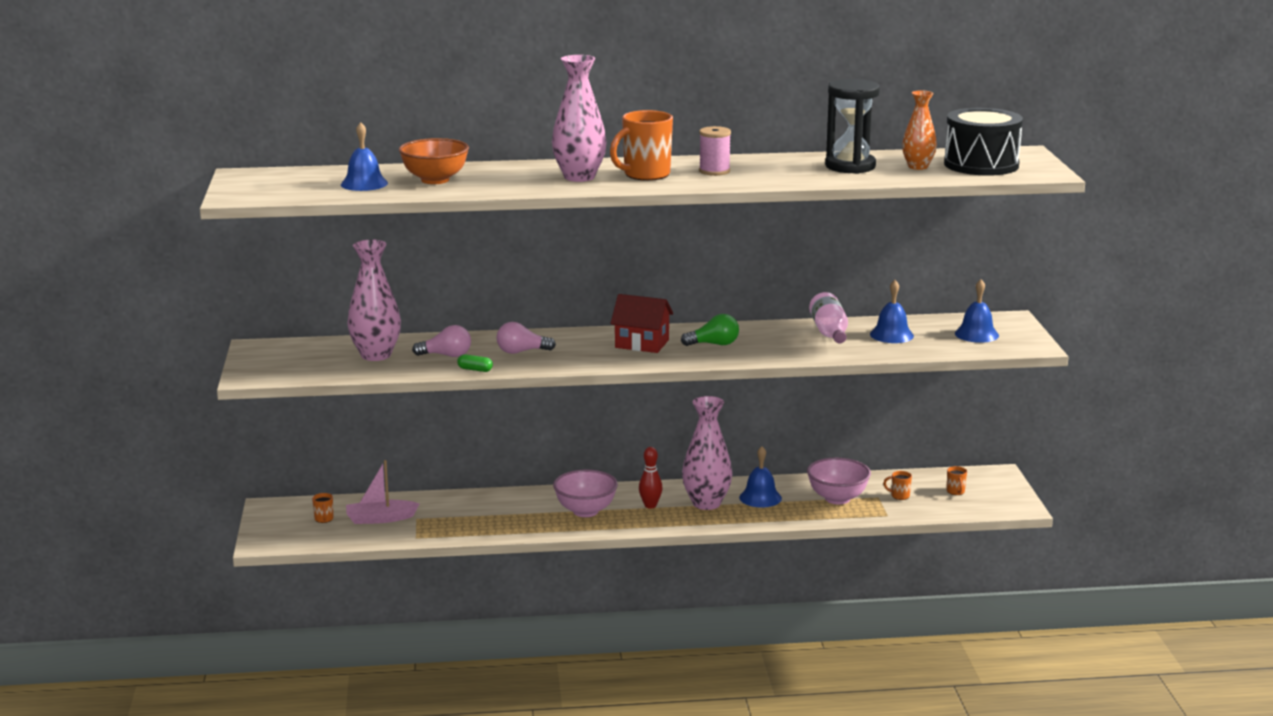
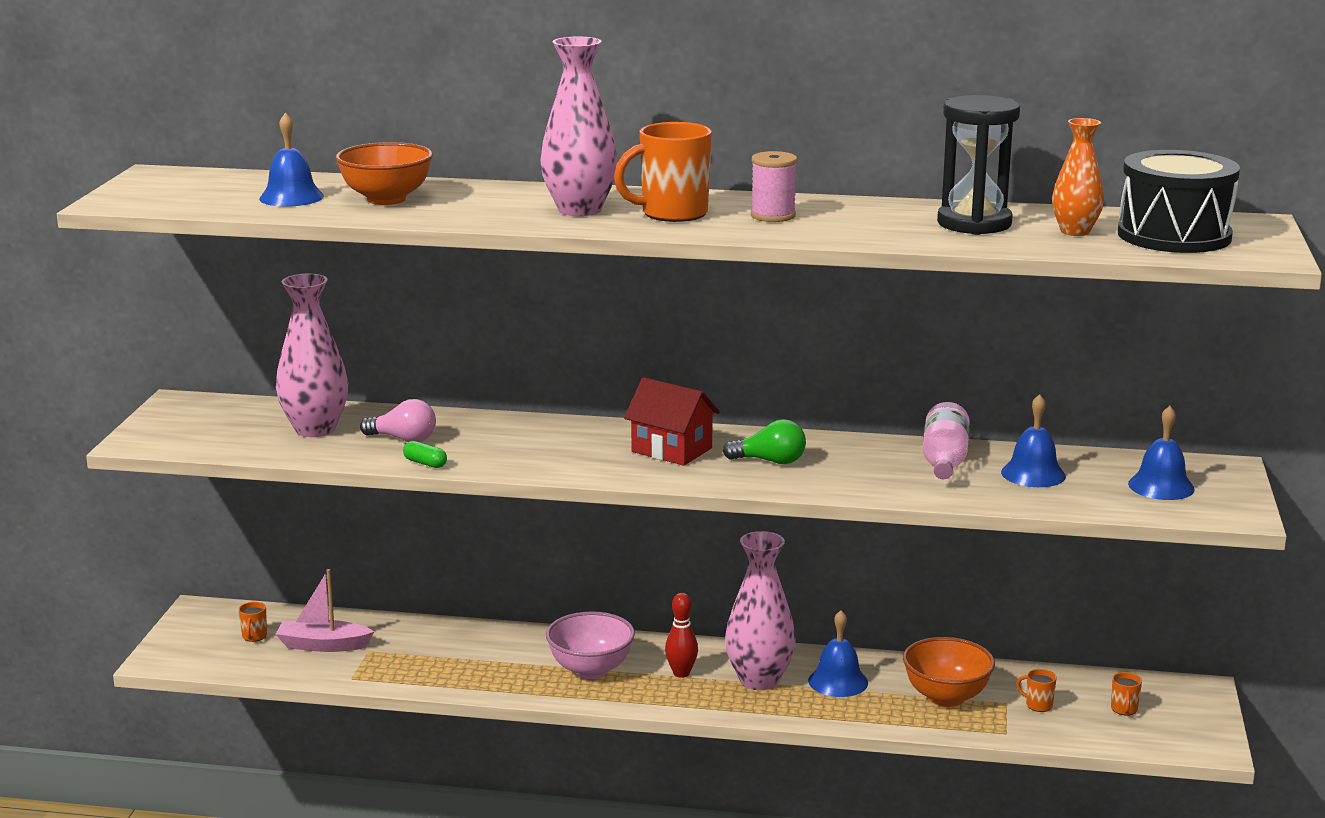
camera: 15 degrees right, 0 degrees up
(521, 352) = (504, 444): pink light bulb -> none
(837, 498) = (946, 697): pink bowl -> orange bowl

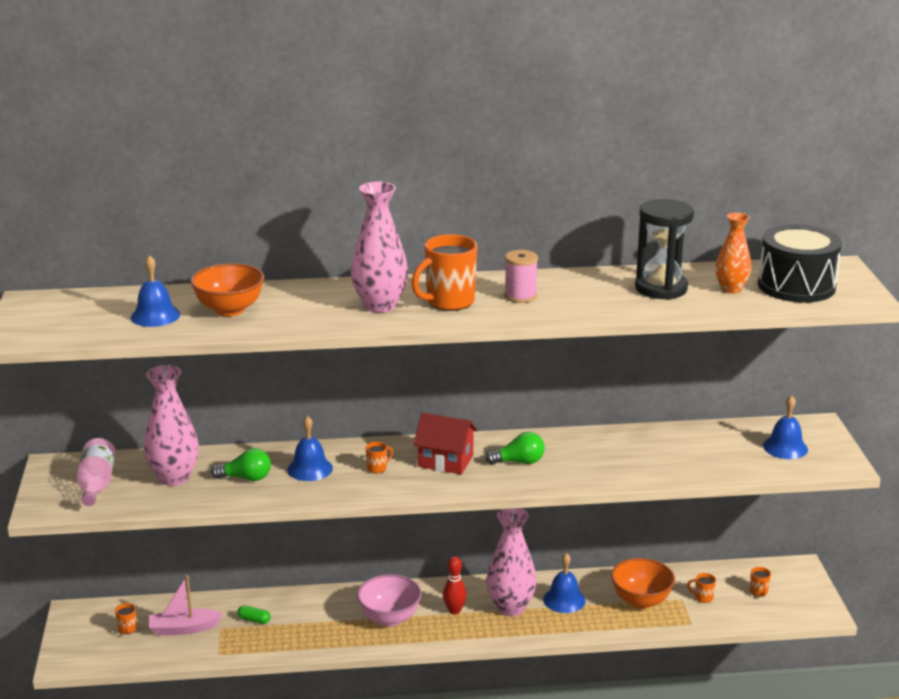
camera: 15 degrees left, 5 degrees up
(403, 439) = (246, 478): pink light bulb -> green light bulb
(425, 463) = (274, 499): green capsule -> green capsule (254, 620)
(577, 447) = (377, 468): none -> orange mug
(944, 461) = (636, 445): pink bottle -> pink bottle (96, 484)
(1033, 474) = (699, 448): blue bell -> blue bell (310, 468)

